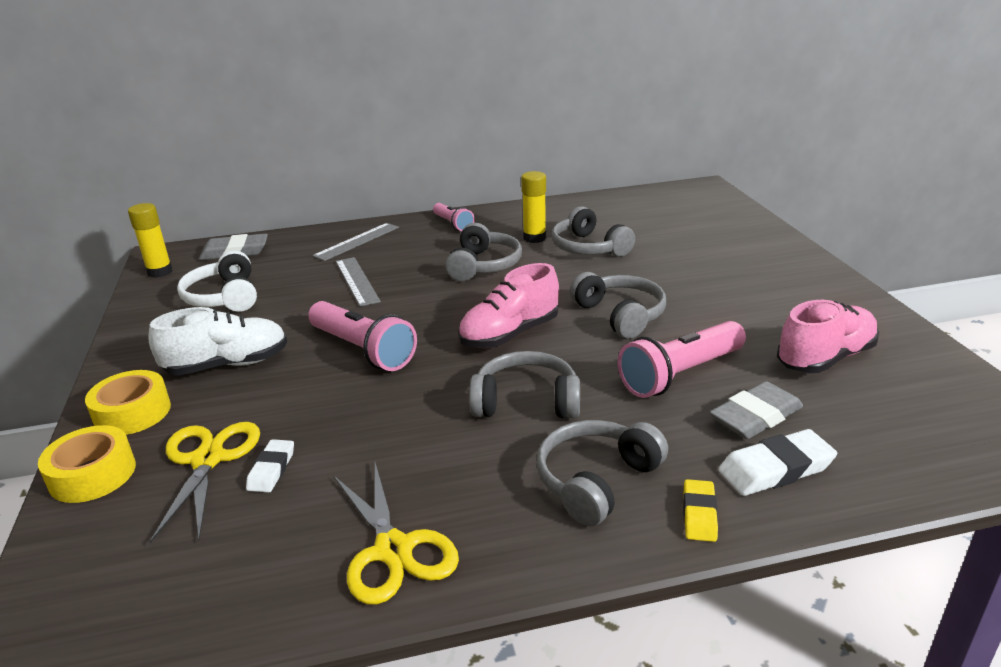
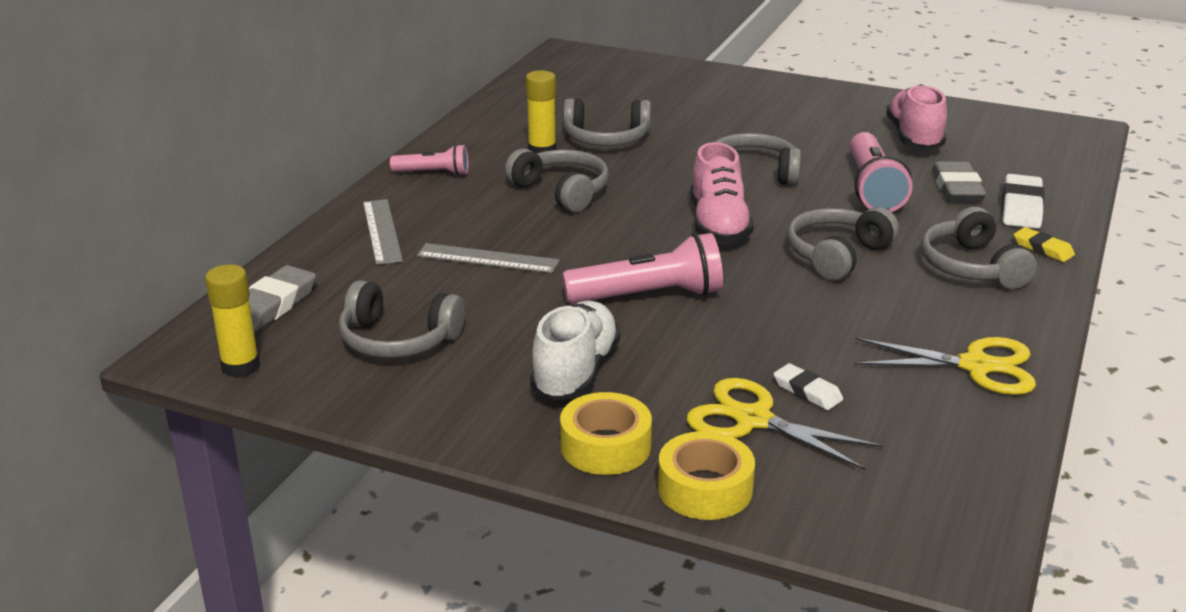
camera: 55 degrees left, 0 degrees up
(224, 297) = (398, 340): white headphones -> grey headphones

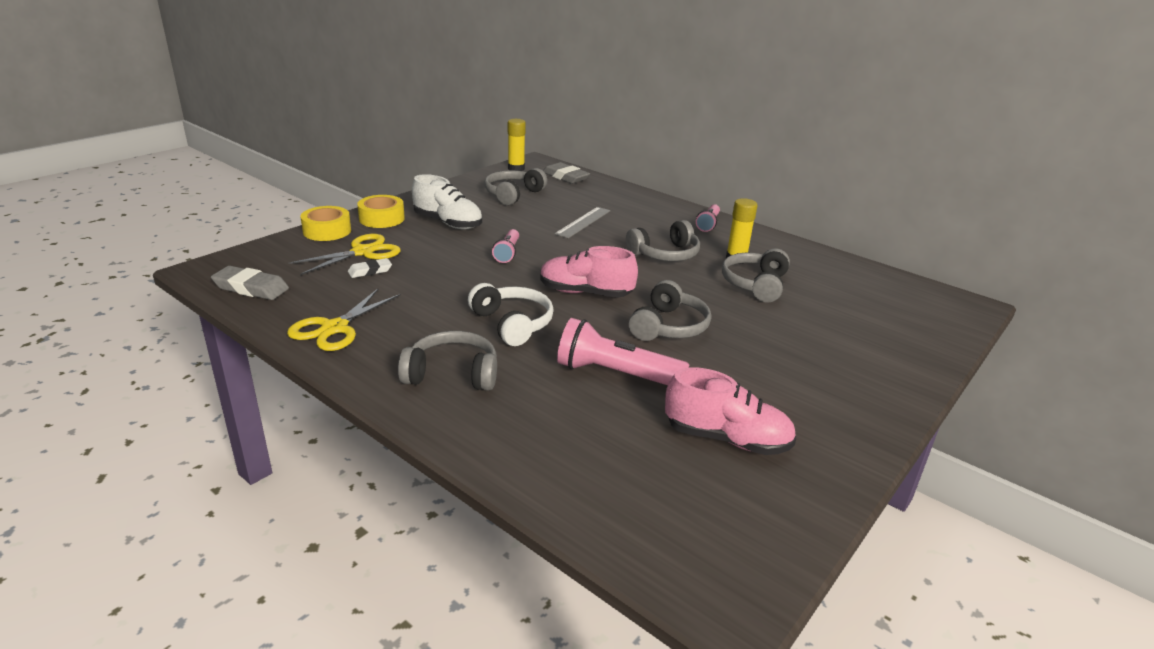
camera: 105 degrees right, 0 degrees up
(382, 231) = (632, 204): grey ruler -> none
(648, 296) = (507, 253): pink flashlight -> pink flashlight, size x0.59
(837, 255) = (512, 324): grey headphones -> white headphones
(957, 188) = (595, 421): grey eraser -> grey eraser (251, 288)
(1021, 207) = (535, 445): white eraser -> none
(1043, 249) = (452, 423): yellow eraser -> none

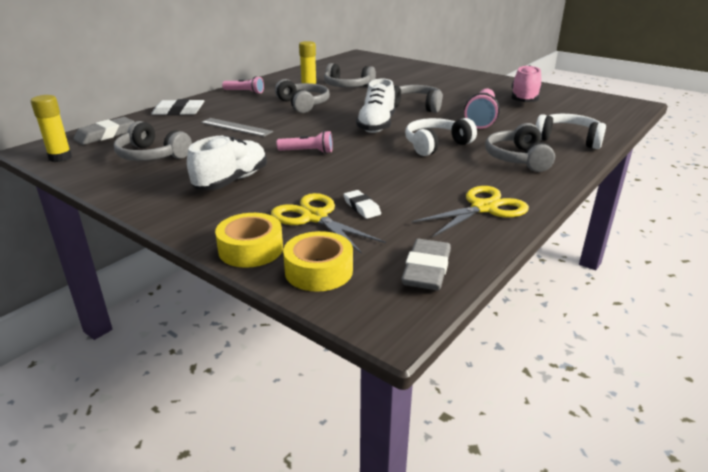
camera: 90 degrees left, 0 degrees up
(334, 328) = (484, 208): yellow scissors -> yellow scissors turned 60 degrees counterclockwise
(381, 219) = (212, 219): yellow tape -> yellow tape (319, 271)
(514, 436) = (568, 139): none -> white headphones
(585, 293) = (376, 125): pink shoe -> white shoe
(631, 198) = (179, 111): none -> white eraser

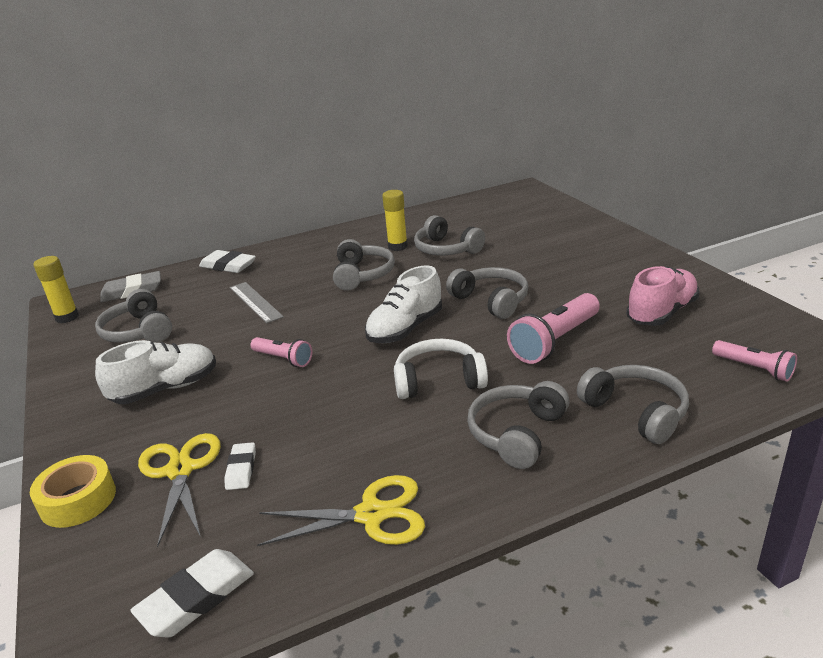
camera: 30 degrees right, 0 degrees up
(244, 92) = (322, 243): pink flashlight -> pink flashlight (753, 369)
(319, 271) = (99, 556): yellow tape -> none
(426, 270) = (196, 598): grey eraser -> white eraser
(568, 139) = (636, 412): white headphones -> grey headphones

